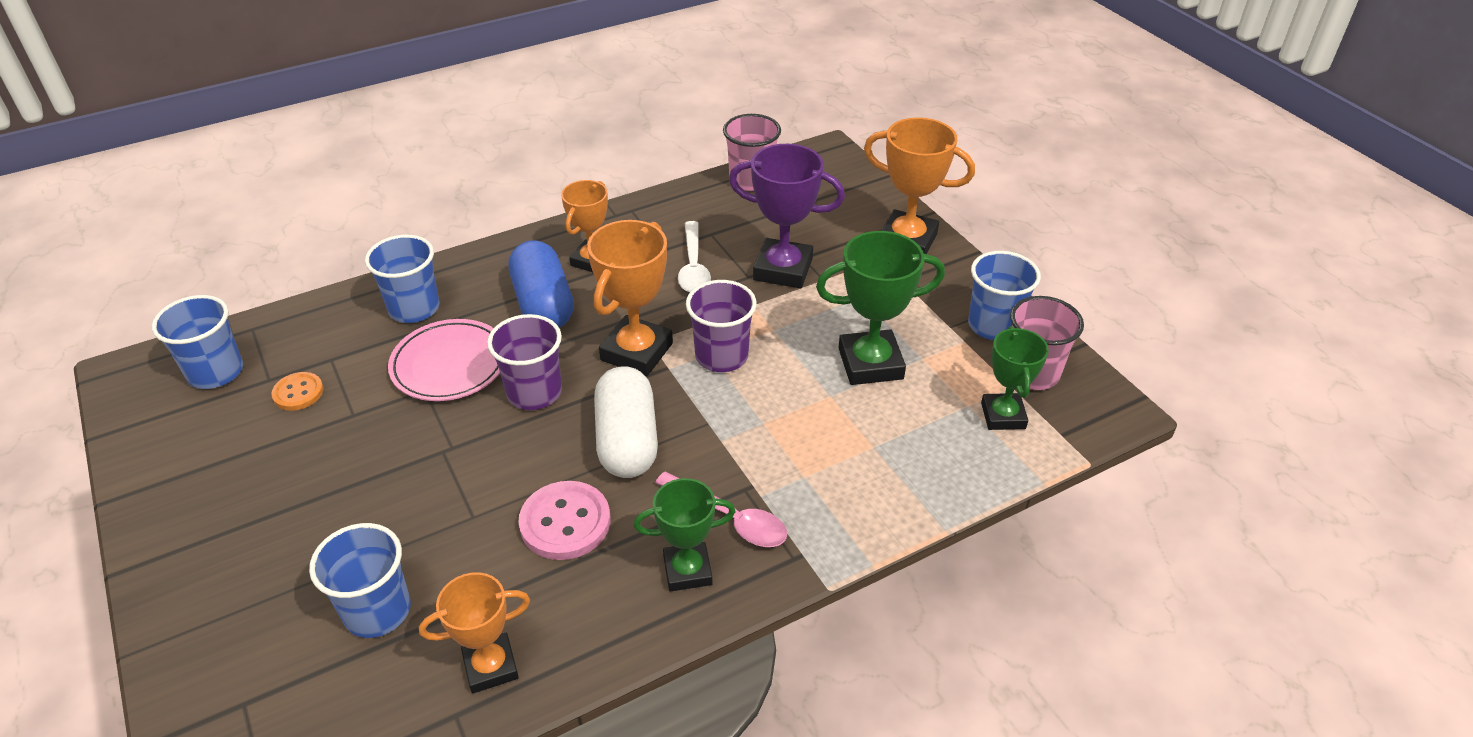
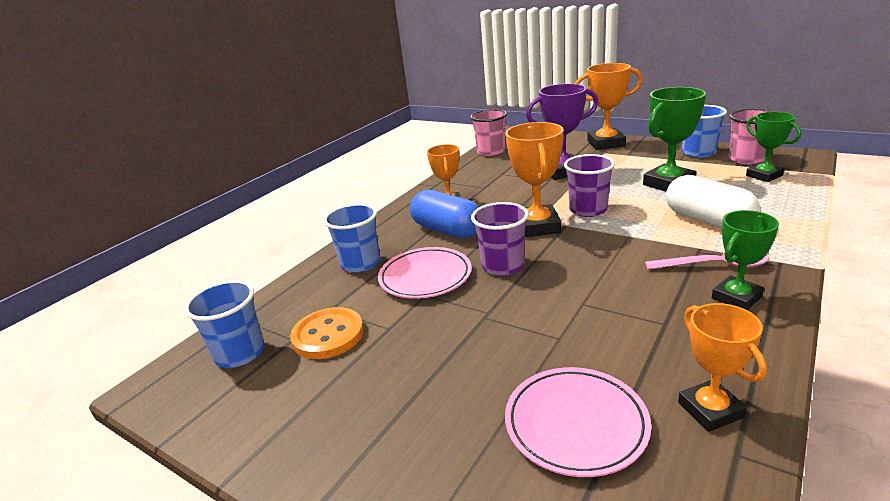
camera: 25 degrees left, 15 degrees down
(298, 393) = (328, 335): orange button -> orange button, size x1.67
(377, 611) = (575, 424): blue cup -> pink plate
(491, 666) = (710, 410): orange trophy -> orange trophy turned 60 degrees counterclockwise
(565, 522) = (625, 312): pink button -> none
(627, 440) = (596, 261): white capsule -> white capsule (707, 220)
(693, 266) = (512, 187): white spoon -> none

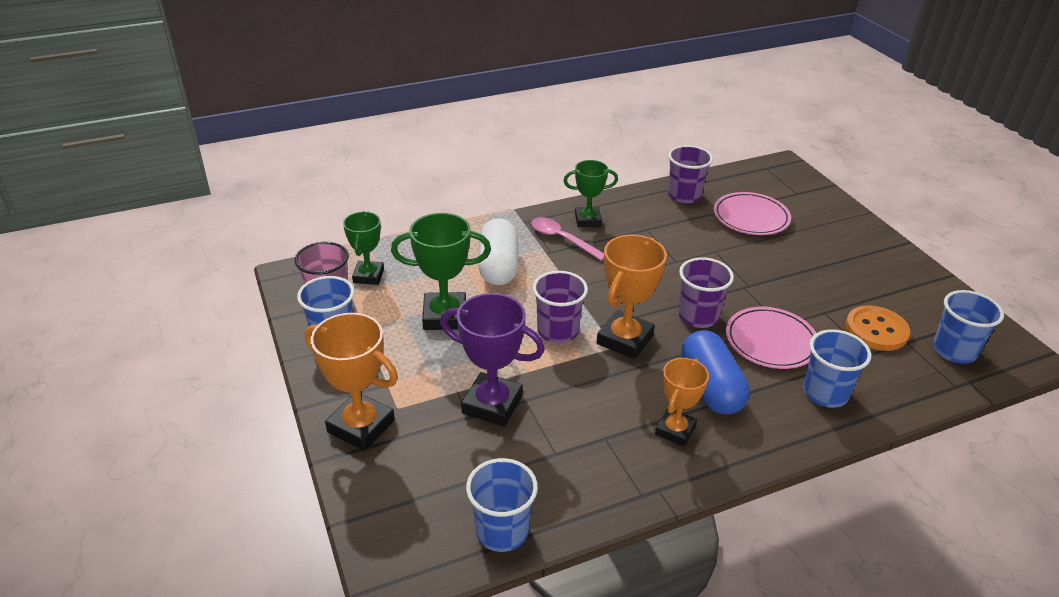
camera: 150 degrees left, 10 degrees up
(491, 151) = (502, 531): pink cup -> blue cup
(710, 410) = (684, 195): orange trophy -> purple cup

